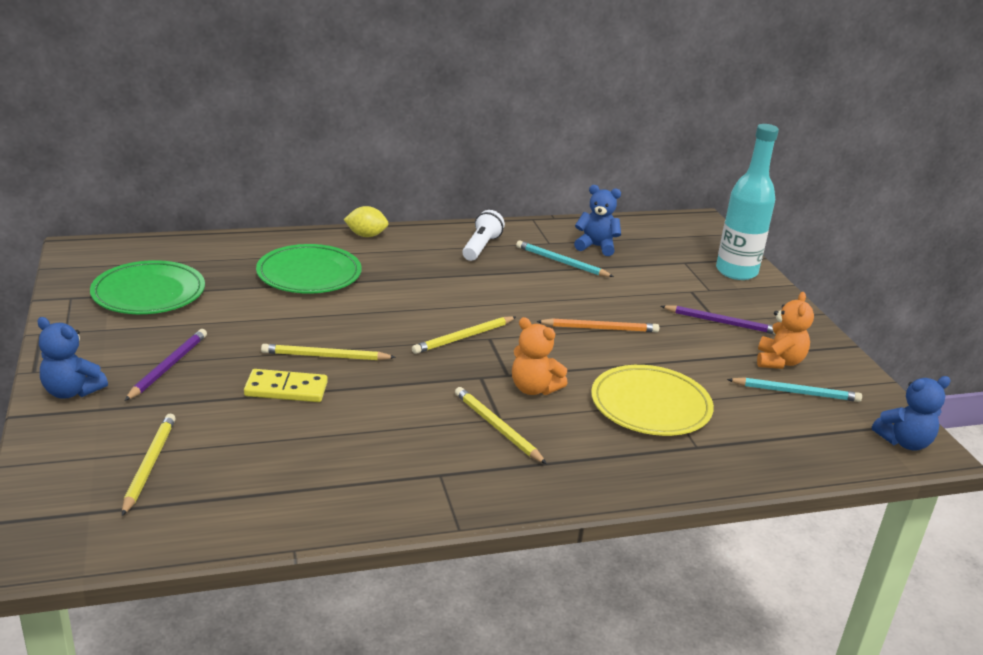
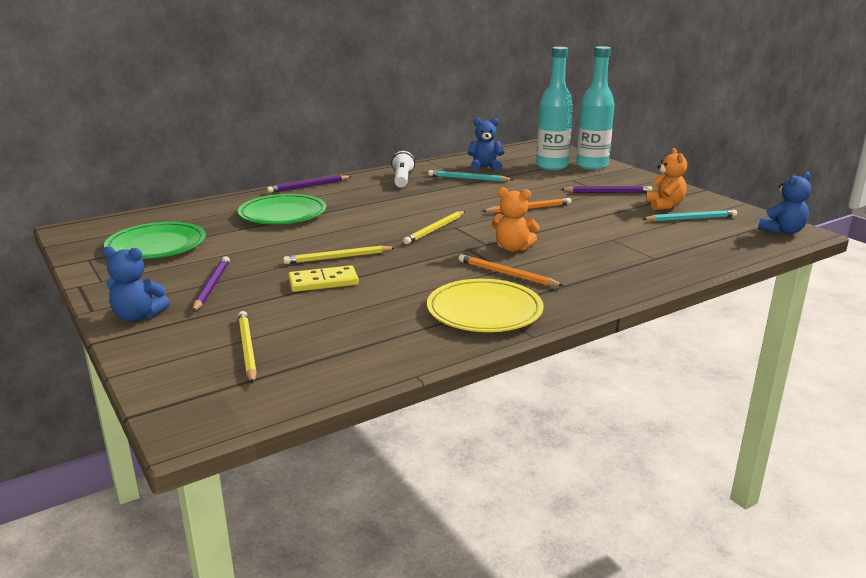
camera: 15 degrees left, 5 degrees down
(366, 235) = (309, 186): yellow lemon -> purple pencil
(497, 428) = (507, 274): yellow pencil -> orange pencil
(650, 405) = (603, 242): yellow plate -> yellow plate (484, 311)
(683, 262) = (552, 166): none -> turquoise bottle

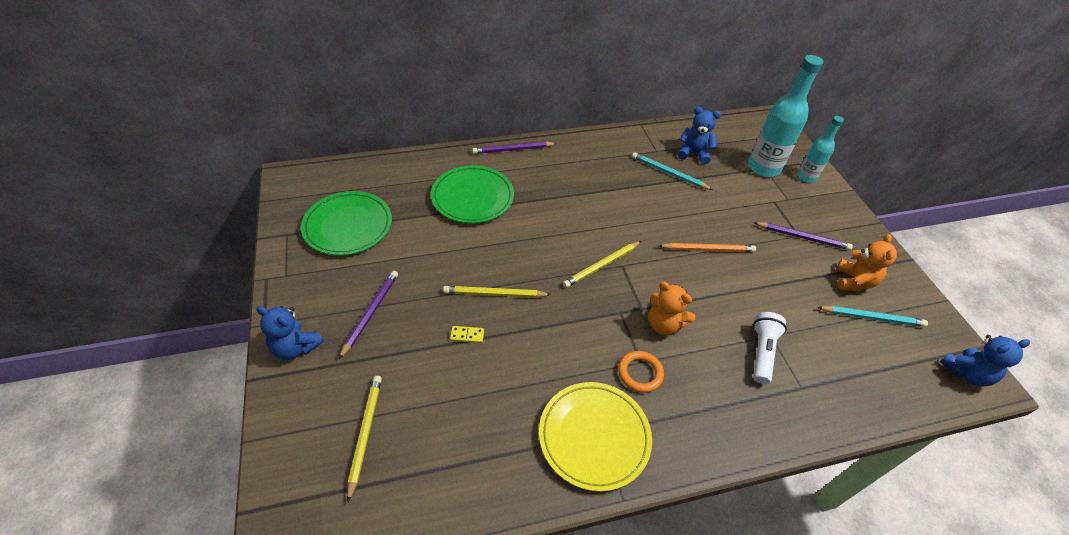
camera: 15 degrees right, 25 degrees up
(323, 282) = (467, 335): yellow domino -> yellow domino, size x0.52
(402, 180) = (604, 158): white flashlight -> white flashlight (762, 352)
(507, 274) = (640, 373): orange pencil -> orange ring
(592, 166) = (806, 177): turquoise bottle -> turquoise bottle, size x0.59

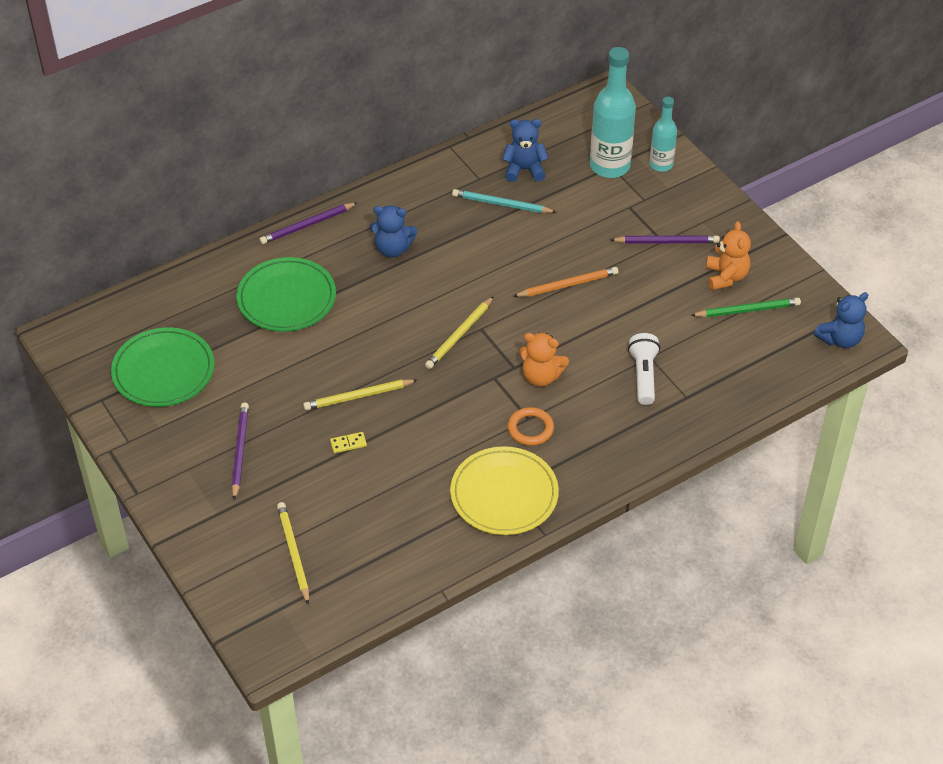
camera: 15 degrees left, 0 degrees up
(296, 347) = (183, 503): blue teddy bear -> blue teddy bear (393, 249)
(872, 317) = (747, 310): turquoise pencil -> green pencil

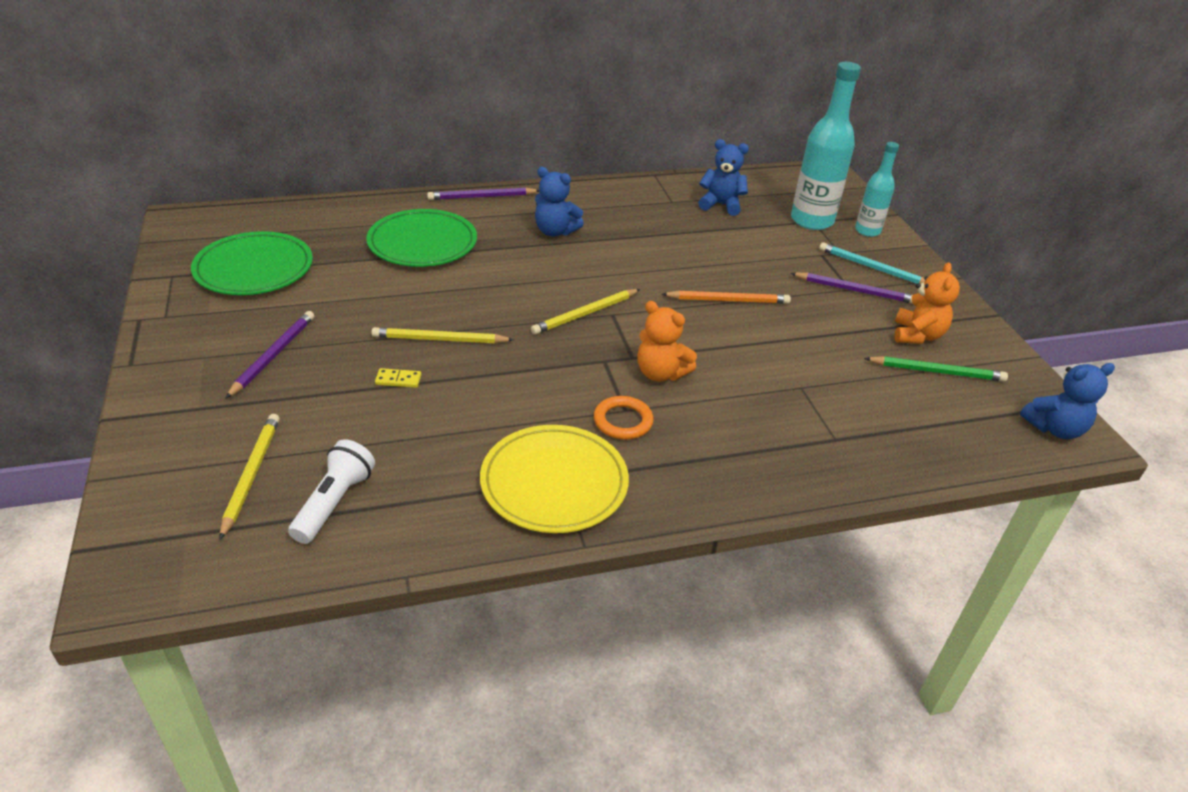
camera: 15 degrees right, 10 degrees down
(501, 204) = (685, 224): turquoise pencil -> turquoise pencil (873, 268)
(643, 375) = (787, 403): white flashlight -> white flashlight (334, 502)

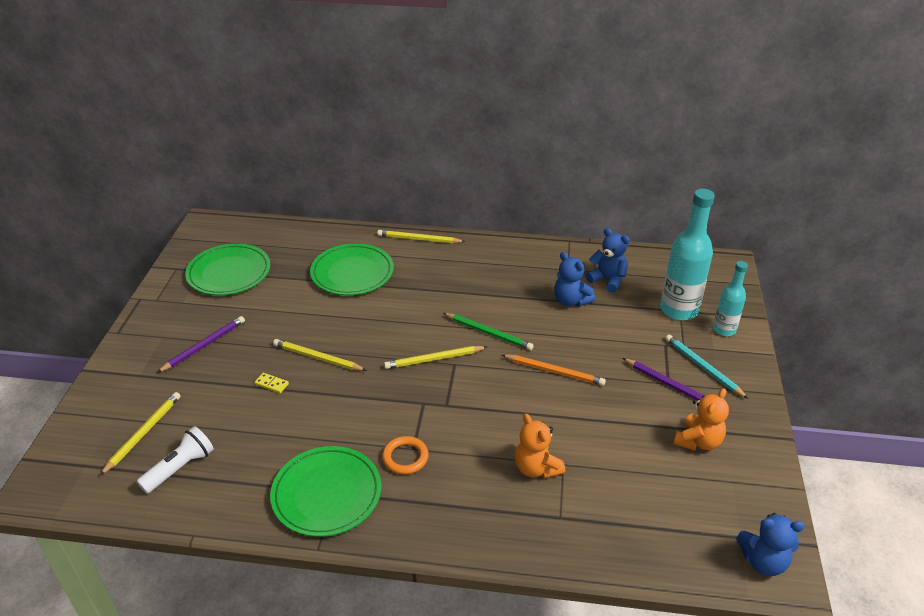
camera: 25 degrees right, 0 degrees up
(482, 197) = (419, 239): purple pencil -> yellow pencil
(554, 483) = (327, 494): yellow plate -> green plate
(555, 231) = (456, 280): blue teddy bear -> blue teddy bear (570, 301)
(660, 373) = (459, 424): orange teddy bear -> orange teddy bear (536, 468)
(936, 371) = (691, 479): green pencil -> green pencil (488, 333)

